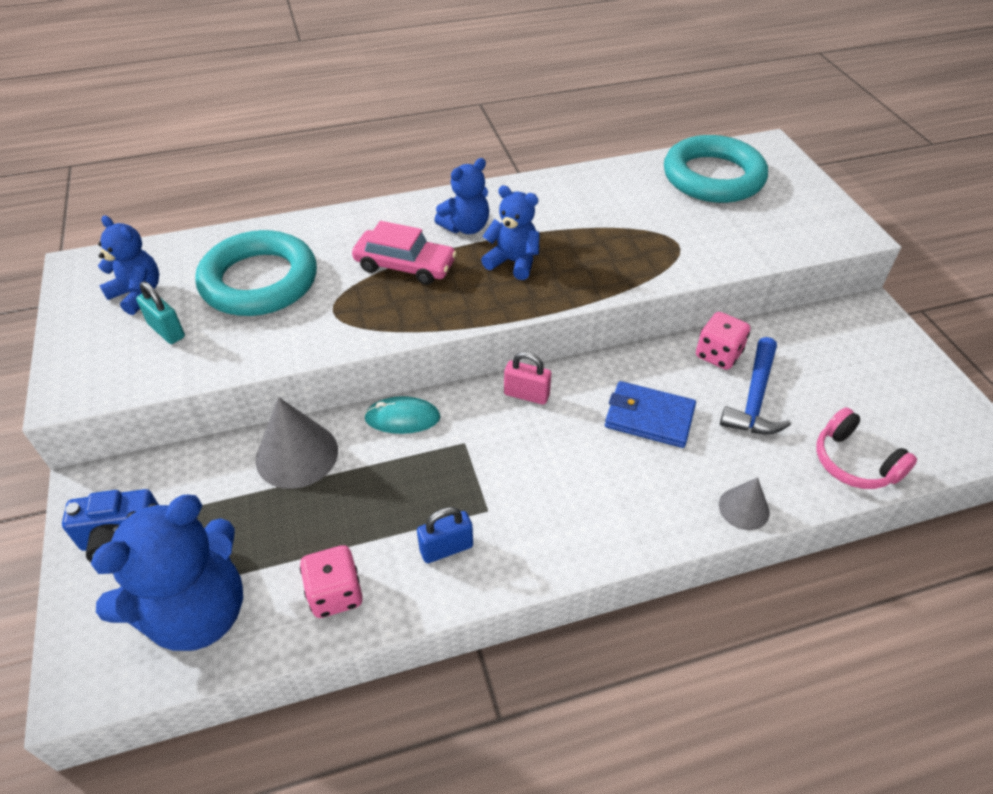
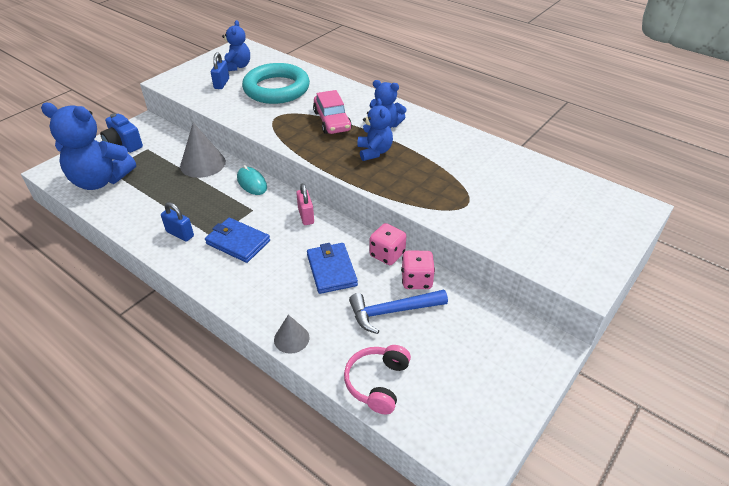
camera: 55 degrees right, 5 degrees down
(166, 331) = (221, 83): turquoise padlock -> blue padlock
(335, 594) = (132, 212): pink dice -> pink dice (387, 254)
(522, 487) = (238, 242): none -> blue wallet
(713, 177) = (561, 194): turquoise ring -> none

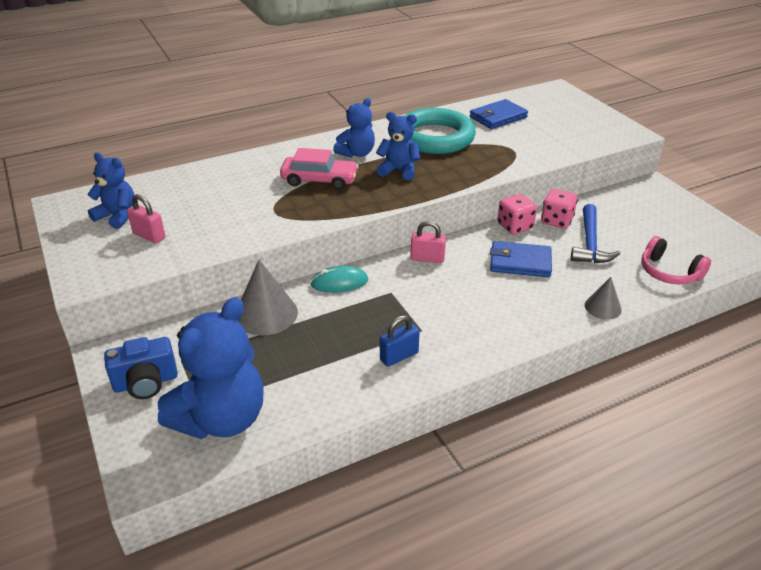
camera: 65 degrees left, 5 degrees down
(221, 83) = (149, 236): blue padlock -> pink padlock
(238, 242) = (442, 313): blue wallet -> blue wallet (498, 117)
(276, 89) = (211, 199): turquoise ring -> turquoise ring (435, 137)

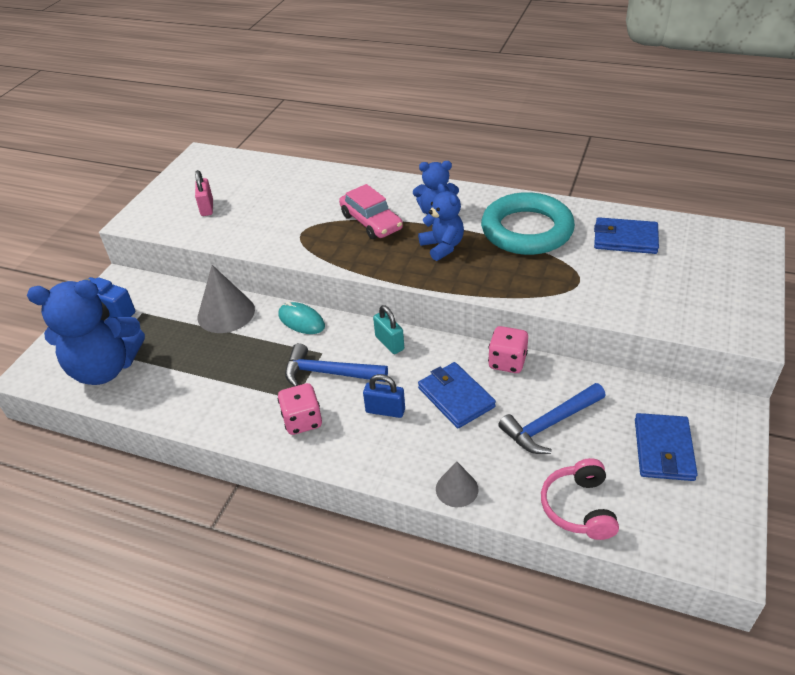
camera: 50 degrees right, 5 degrees up
(117, 216) = (213, 182): blue teddy bear -> none
(399, 356) = (250, 406): blue padlock -> blue padlock (385, 410)
(418, 300) = (329, 373): none -> blue hammer
(427, 258) = (389, 343): pink padlock -> turquoise padlock
(556, 221) = (555, 381): pink dice -> pink dice (302, 421)
(656, 221) = (663, 450): none -> blue wallet

